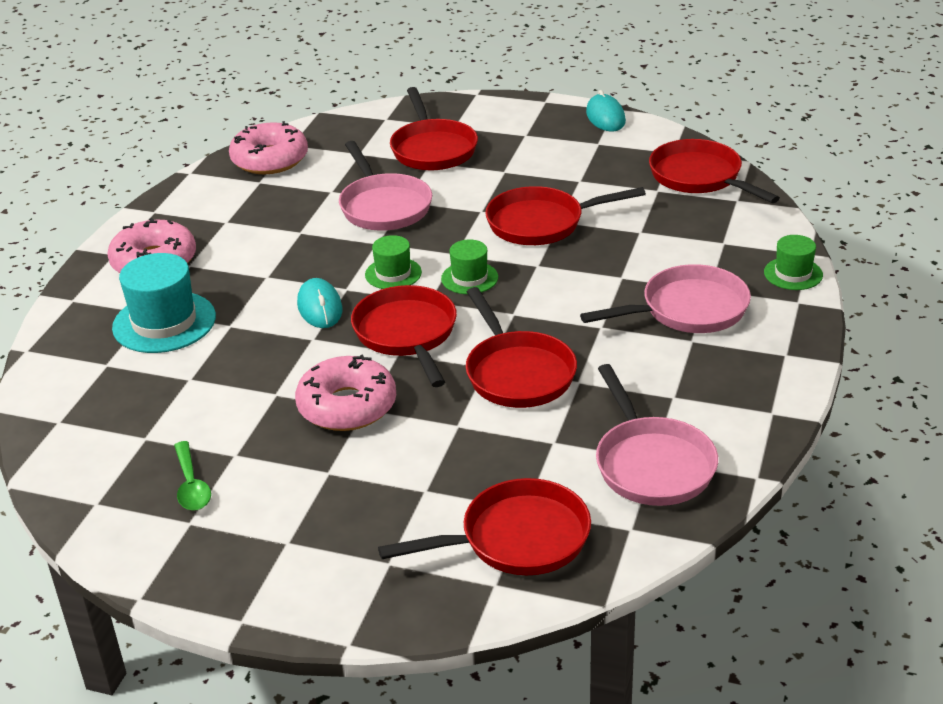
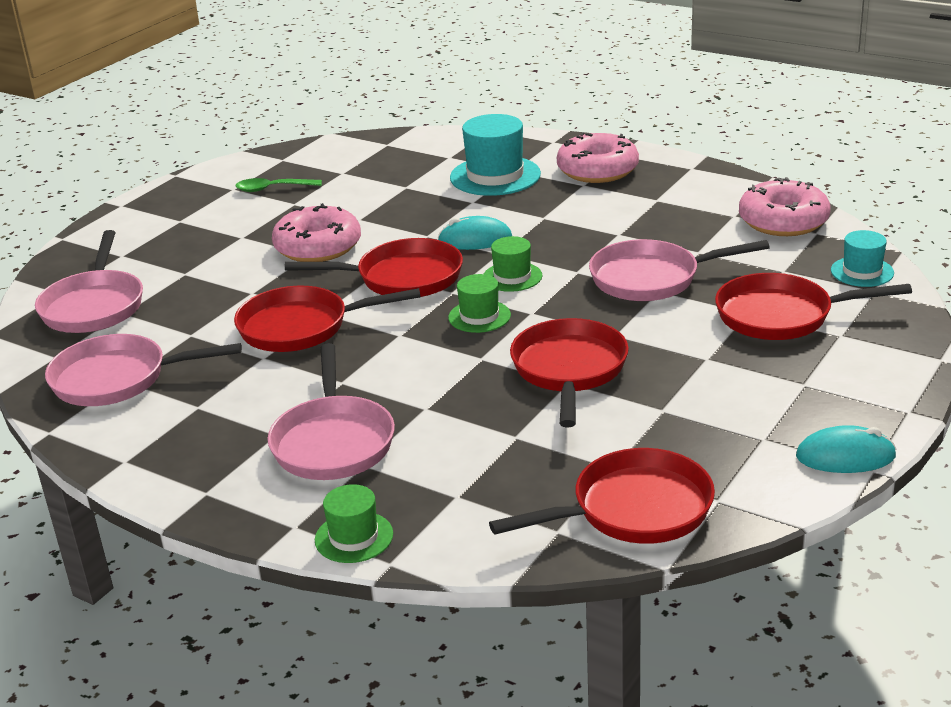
camera: 105 degrees right, 5 degrees down
(356, 124) = (862, 272): none -> turquoise hat
(517, 539) = (94, 306): red pan -> pink pan

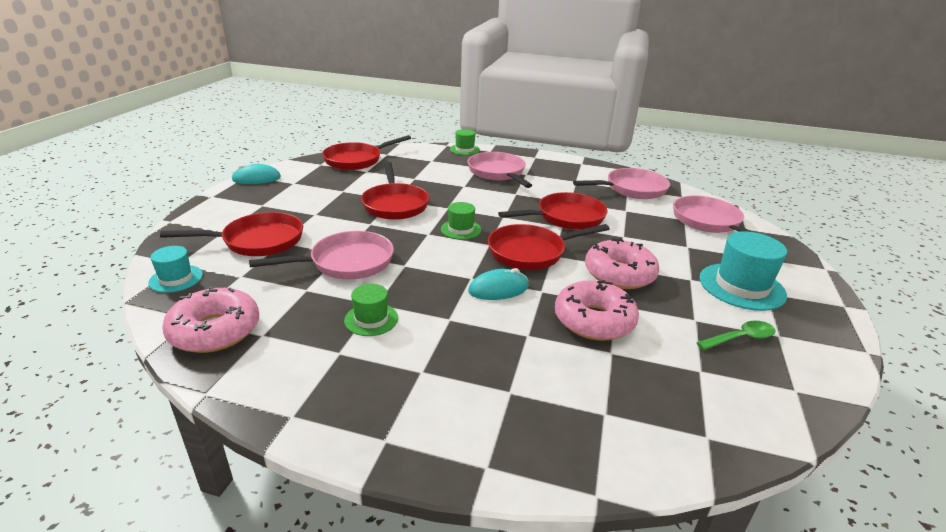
camera: 160 degrees right, 0 degrees up
(495, 176) = (527, 379): turquoise hat -> turquoise hat (741, 286)
(512, 277) = (452, 258): green hat -> green hat (371, 319)
(597, 170) = (410, 401): pink donut -> pink donut (594, 320)

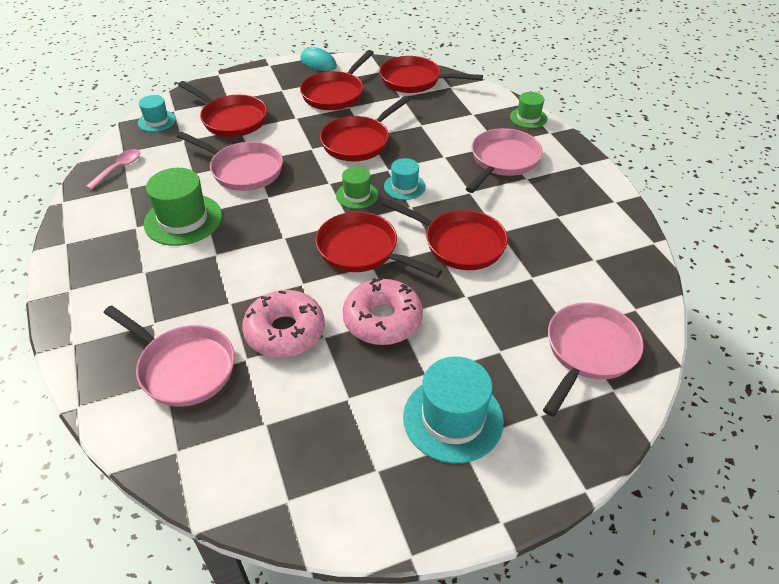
camera: 55 degrees right, 15 degrees up
(215, 330) = (118, 168): pink donut -> pink spoon
(314, 189) = (335, 94): none -> red pan
(371, 319) = (183, 220): green hat -> green hat, size x1.75
(477, 210) = (404, 186): none -> turquoise hat
(498, 289) = (281, 259): turquoise mouse -> none
(632, 189) = (597, 263): pink pan -> pink pan (183, 367)
(740, 338) = (344, 440): green spoon -> none

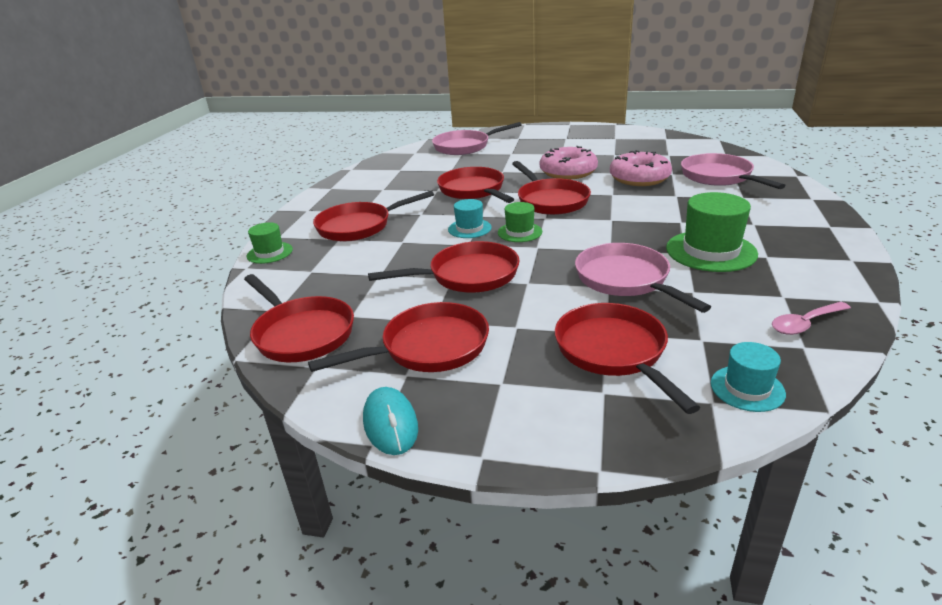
camera: 145 degrees left, 15 degrees down
(453, 418) = (562, 143): turquoise hat -> none
(503, 161) = (359, 226): pink pan -> red pan

